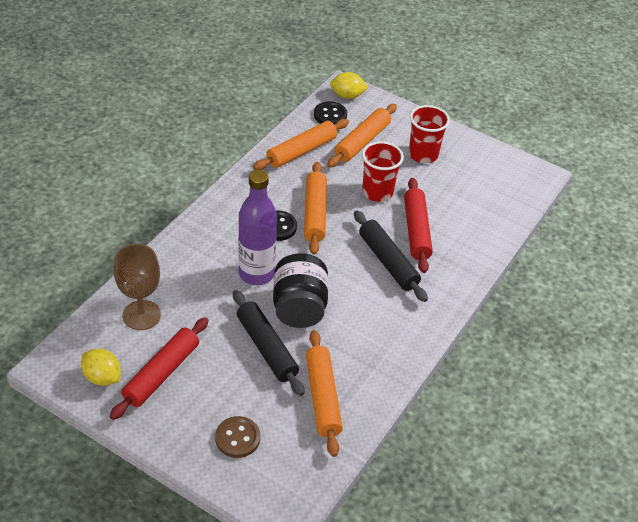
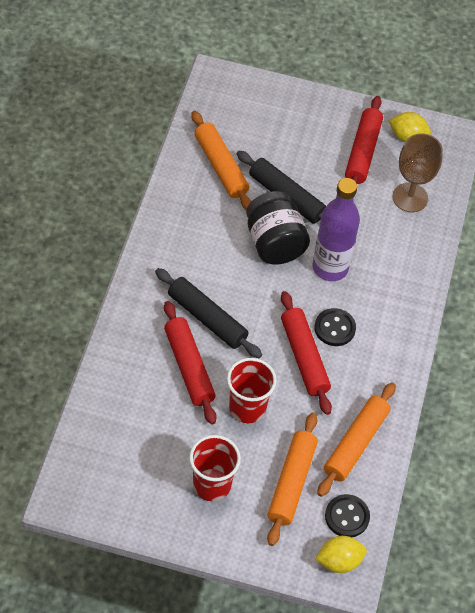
camera: 160 degrees right, 10 degrees up
(237, 438) = (275, 118): brown button -> none
(314, 213) = (304, 357): orange rolling pin -> red rolling pin

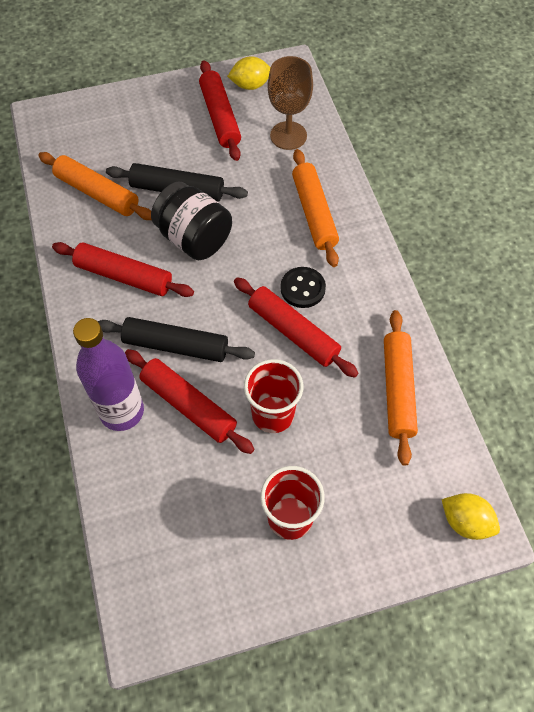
camera: 25 degrees left, 5 degrees up
(201, 244) = (124, 276): none -> red rolling pin
(291, 482) = (366, 466): orange rolling pin -> orange rolling pin (314, 213)
(330, 267) = (260, 234): purple bottle -> purple bottle (122, 411)
(339, 561) = (465, 522): yellow lemon -> yellow lemon turned 75 degrees clockwise
(347, 517) = (440, 470): black button -> none

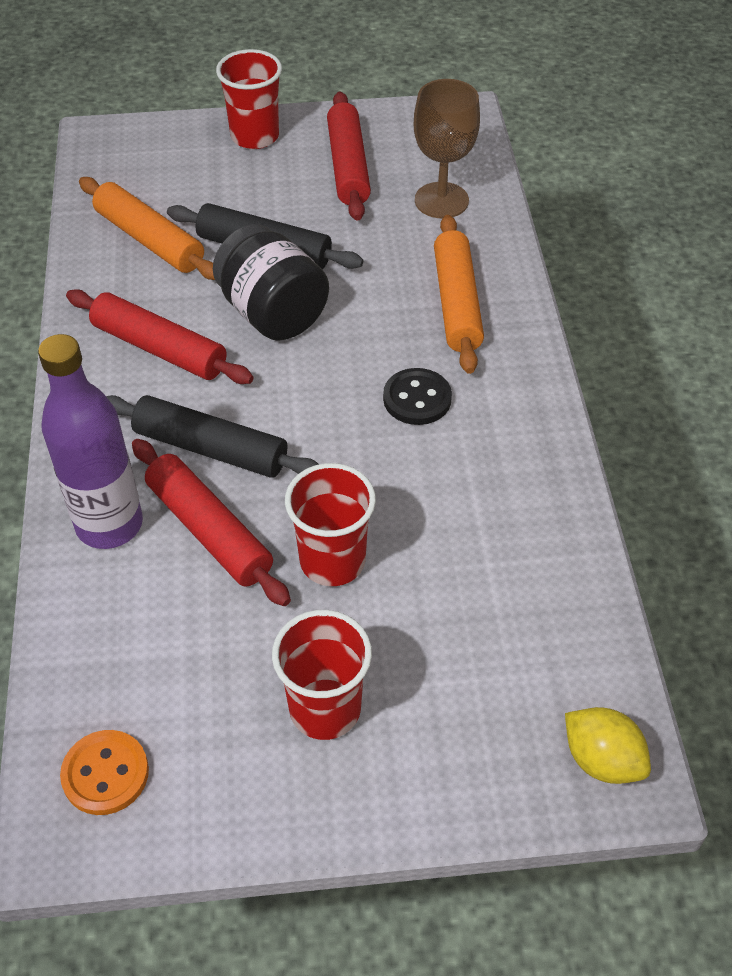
camera: 10 degrees right, 10 degrees down
(151, 101) = (255, 136): none -> red cup
(162, 586) = (105, 774): none -> orange button
(250, 85) = (401, 132): yellow lemon -> none
(293, 332) = (389, 454): red rolling pin -> none
(397, 390) = (532, 555): orange rolling pin -> none

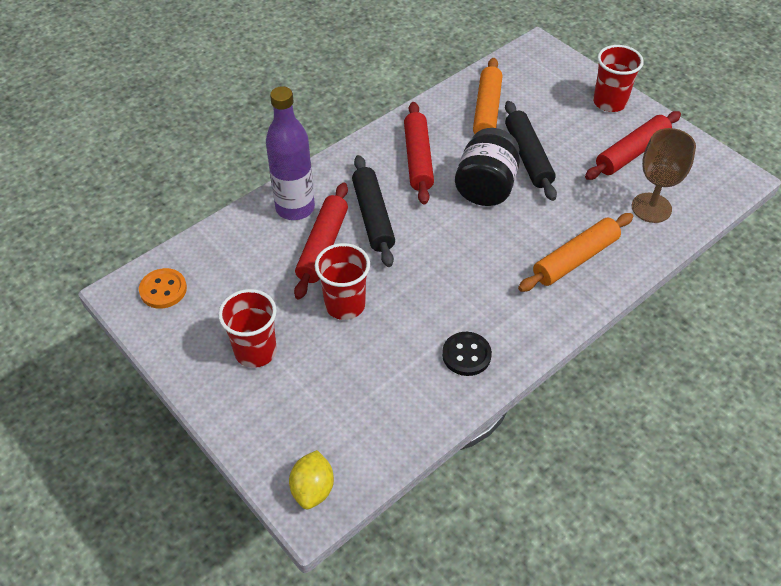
camera: 55 degrees right, 0 degrees up
(417, 399) = (485, 280): black button -> black button (466, 355)

